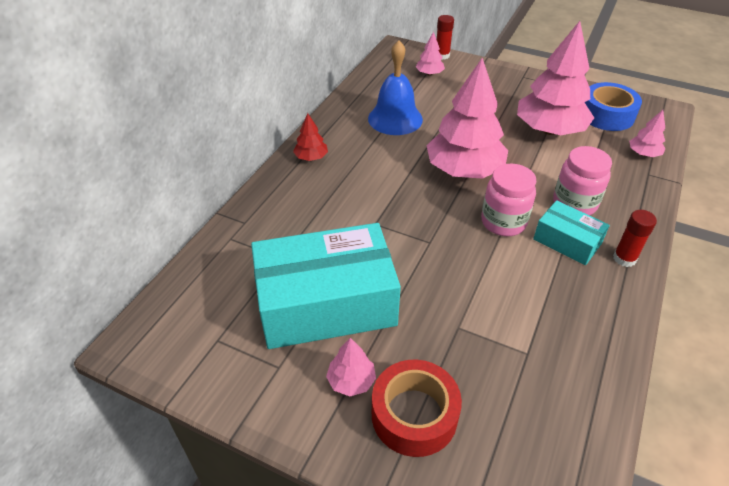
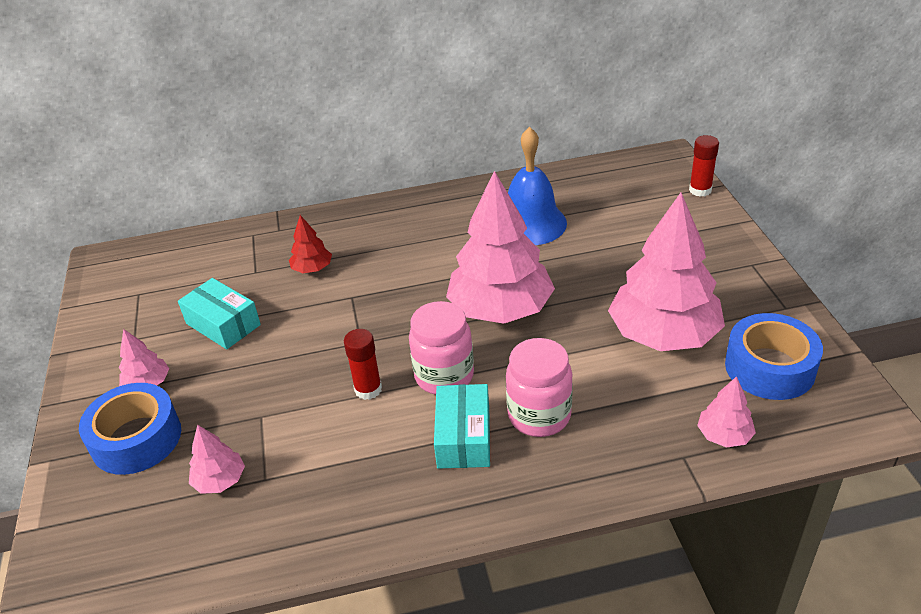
camera: 55 degrees right, 5 degrees down
(311, 157) = (404, 212): red tree -> red tree (312, 269)
(326, 303) = (223, 324): turquoise box -> turquoise box, size x0.49
(414, 415) = (136, 439): red tape -> blue tape
(429, 73) = (648, 201): pink tree -> pink tree (220, 480)
(624, 258) = (483, 497): red glue stick -> red glue stick (368, 389)

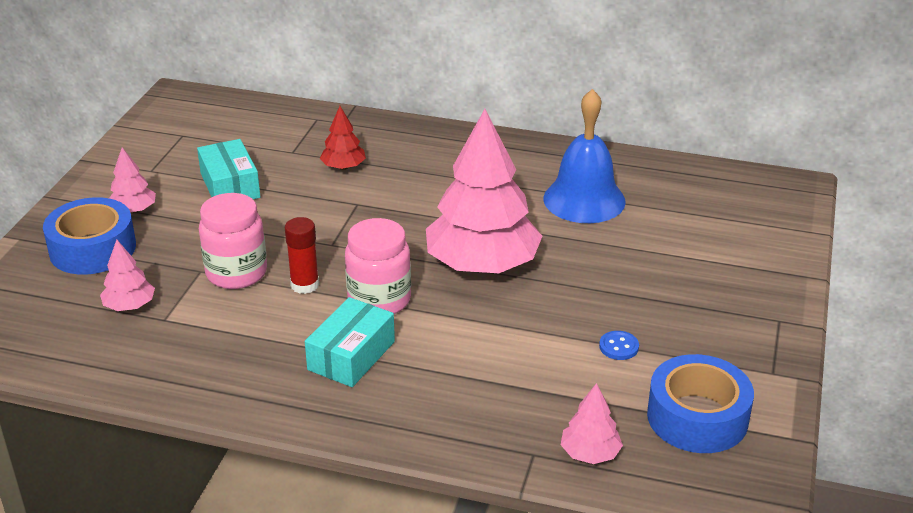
camera: 25 degrees right, 5 degrees down
(539, 415) = (433, 366): pink jar -> pink jar (236, 273)
(663, 334) = (618, 347): pink tree -> blue button
(700, 190) = (796, 230): red glue stick -> none

